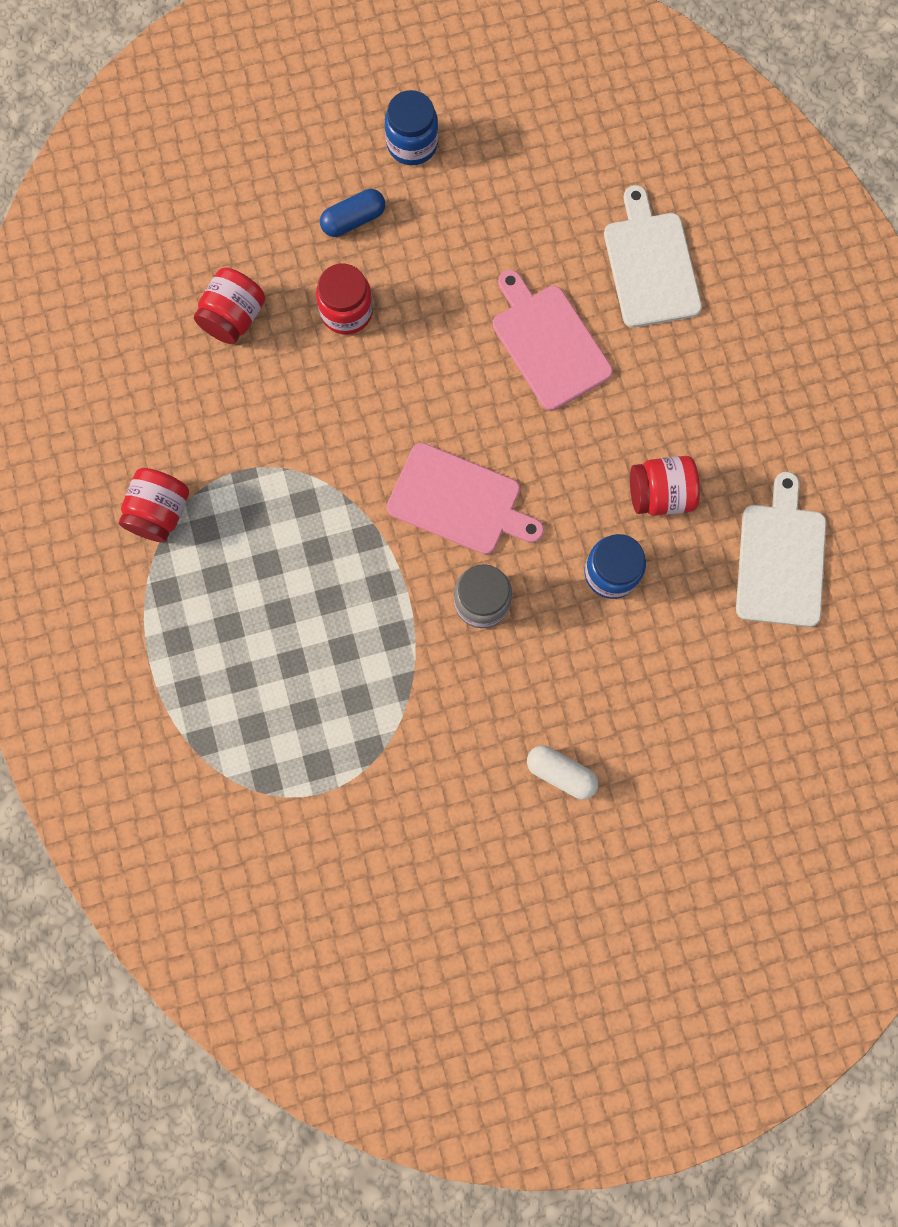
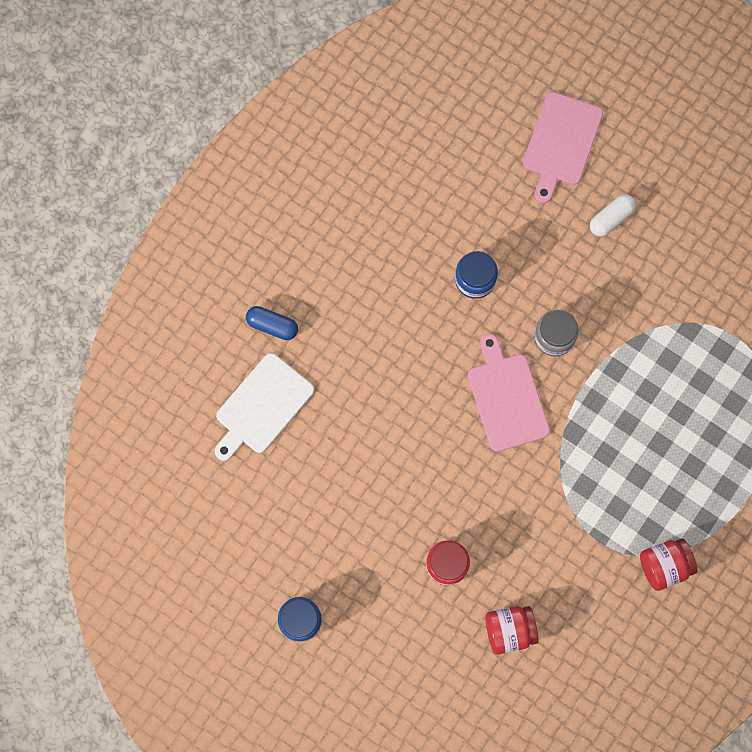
camera: 130 degrees left, 0 degrees up
(353, 220) = (383, 612): blue capsule -> blue capsule (272, 325)
(548, 343) = (364, 426): pink cutting board -> pink cutting board (561, 143)
(561, 773) = (611, 218): white capsule -> white capsule turned 60 degrees clockwise
(660, 494) = (405, 289): red jar -> none
(781, 559) = (386, 194): white cutting board -> none

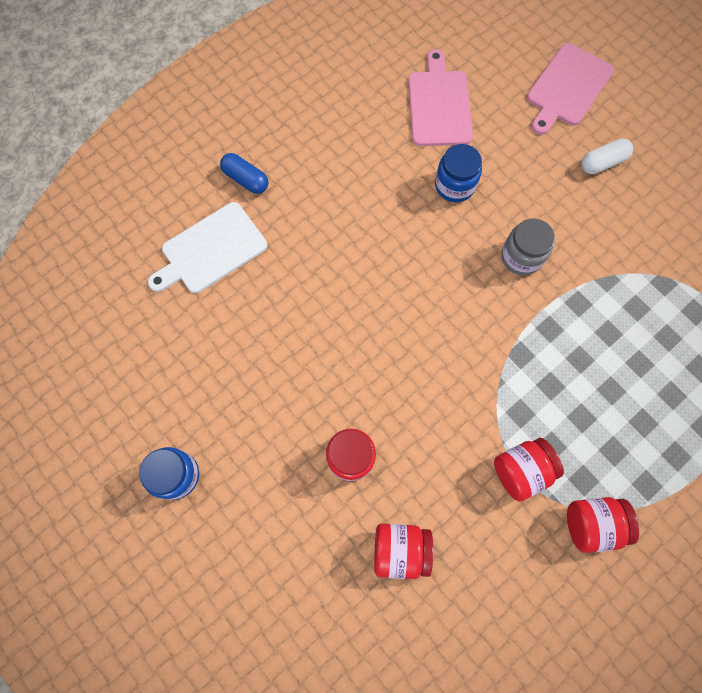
camera: 15 degrees right, 5 degrees down
(507, 398) = (459, 303): pink cutting board -> pink cutting board (439, 104)
(596, 536) = (521, 470): none -> red jar

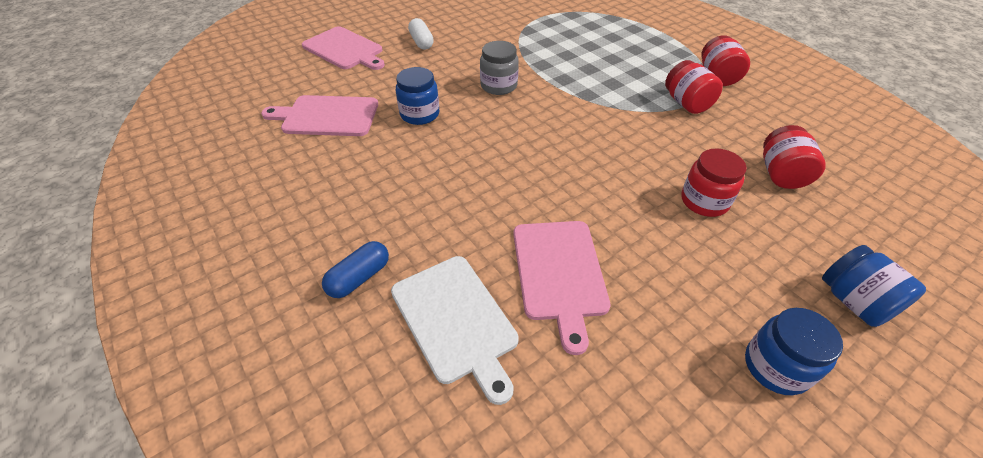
camera: 85 degrees left, 25 degrees down
(237, 563) = (854, 301): none -> blue jar
(256, 321) = (559, 273): none -> pink cutting board

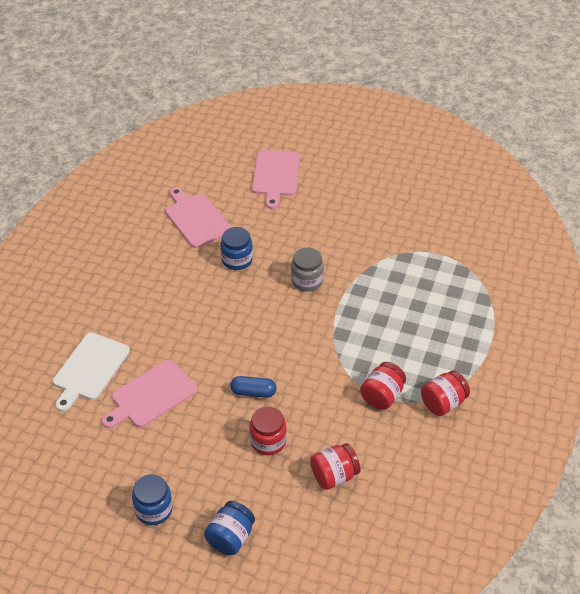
camera: 55 degrees right, 0 degrees up
(359, 278) = (87, 317): blue capsule -> blue capsule (253, 392)
(421, 42) = (325, 208): white capsule -> none

